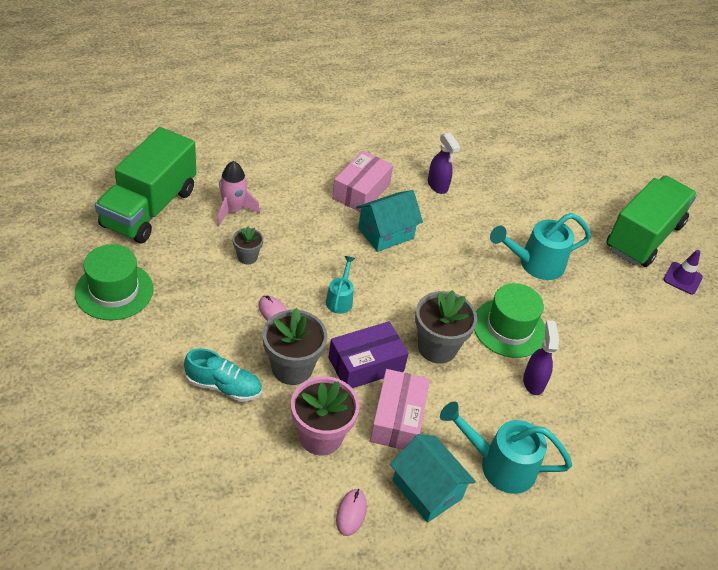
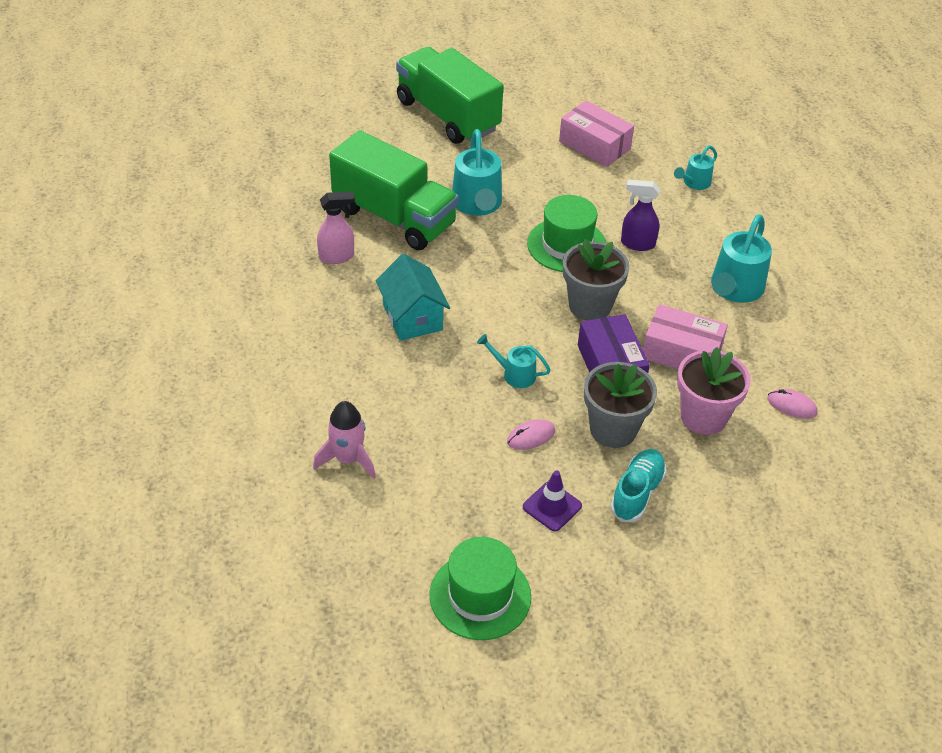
camera: 75 degrees left, 0 degrees up
(149, 208) = (327, 551): green truck -> green truck (394, 217)
(247, 257) = (435, 452): grey flower pot -> none
(361, 191) = (333, 327): pink box -> pink box (594, 145)
(427, 489) = (763, 346): turquoise house -> none
(437, 186) = (337, 256): purple spray bottle -> pink spray bottle
(646, 430) = (694, 183): none -> turquoise watering can
(682, 278) = (510, 106): purple traffic cone -> purple traffic cone (552, 506)

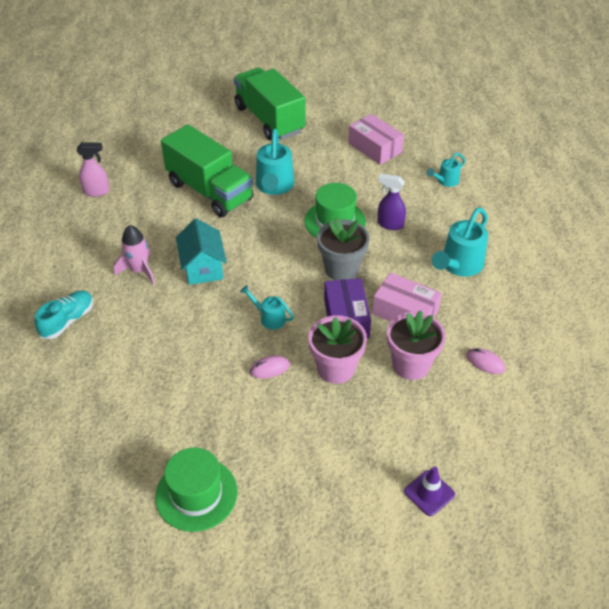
camera: 10 degrees right, 0 degrees up
(337, 256) = (159, 217): pink spray bottle -> pink spray bottle (97, 191)
(348, 459) = (124, 373): pink rocket -> pink rocket (139, 270)
(552, 506) = (272, 426): purple traffic cone -> purple traffic cone (429, 493)
(613, 429) = (336, 368): grey flower pot -> pink flower pot
(637, 493) = (343, 422): turquoise shoe -> turquoise shoe (68, 321)

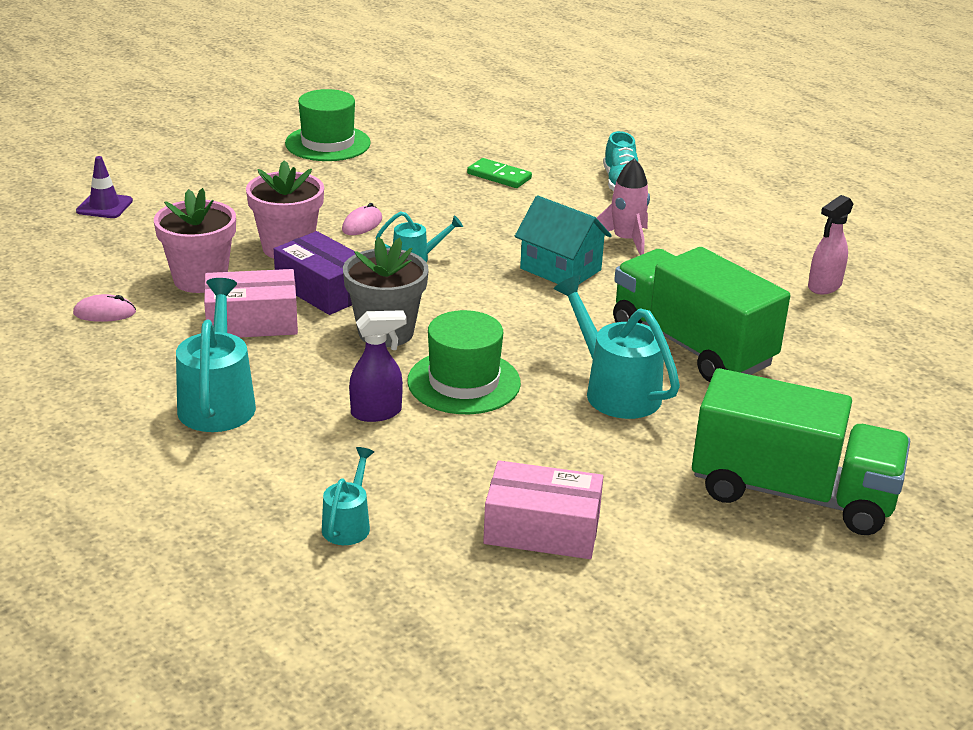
camera: 140 degrees right, 15 degrees down
(128, 373) = (499, 176): none -> green domino
(209, 191) = (691, 346): green truck -> green truck turned 45 degrees clockwise

